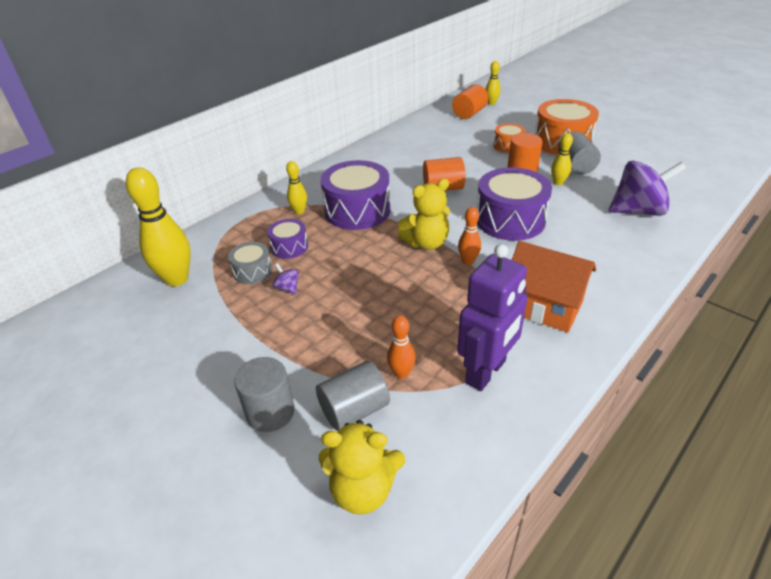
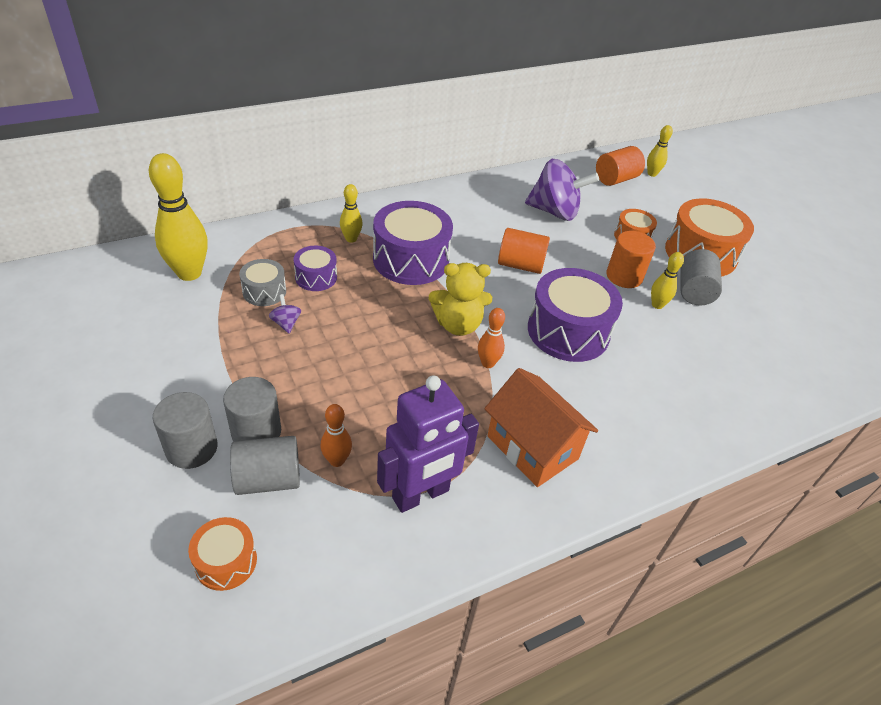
camera: 15 degrees right, 5 degrees up
(319, 378) = (256, 432): none -> grey cylinder
(363, 489) = (226, 561): yellow teddy bear -> orange drum
(638, 211) = (726, 375): purple spinning top -> purple spinning top (555, 212)

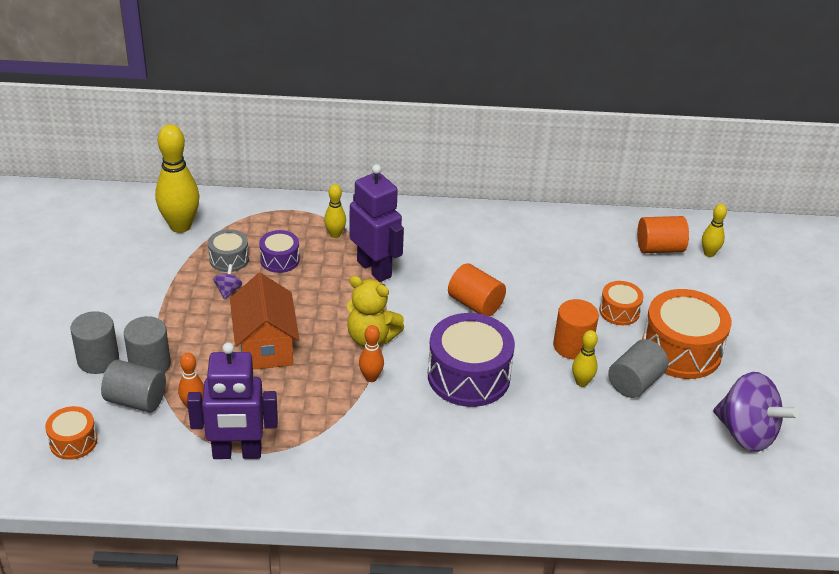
camera: 30 degrees right, 5 degrees down
(411, 260) = (374, 269): purple drum -> purple robot
(532, 447) = (353, 454): orange house -> orange house (265, 346)
(555, 212) = (557, 263): purple spinning top -> purple spinning top (746, 433)

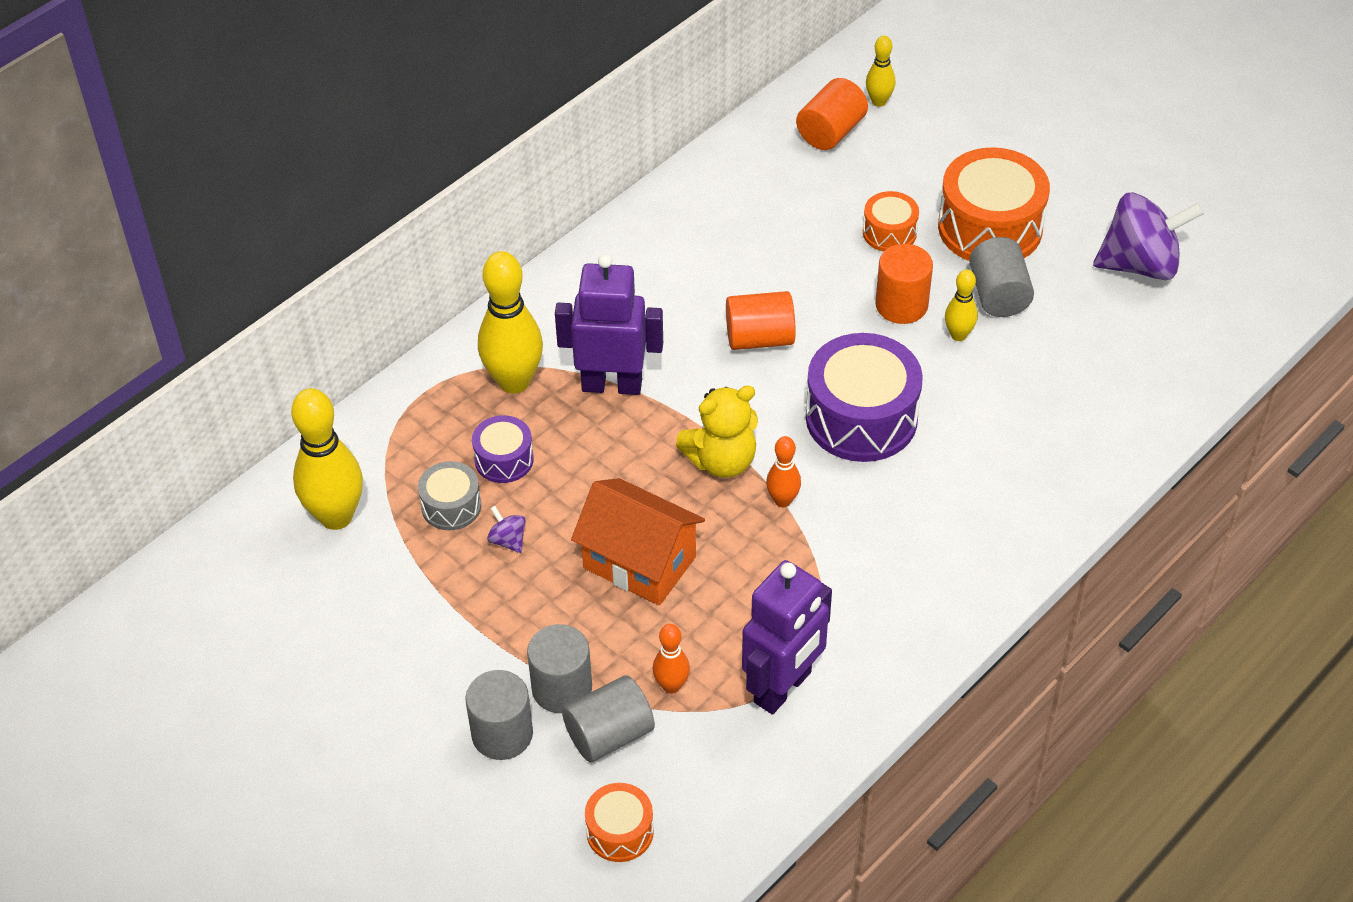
camera: 45 degrees left, 10 degrees up
(335, 234) = (514, 381): yellow bowling pin -> yellow bowling pin, size x1.94

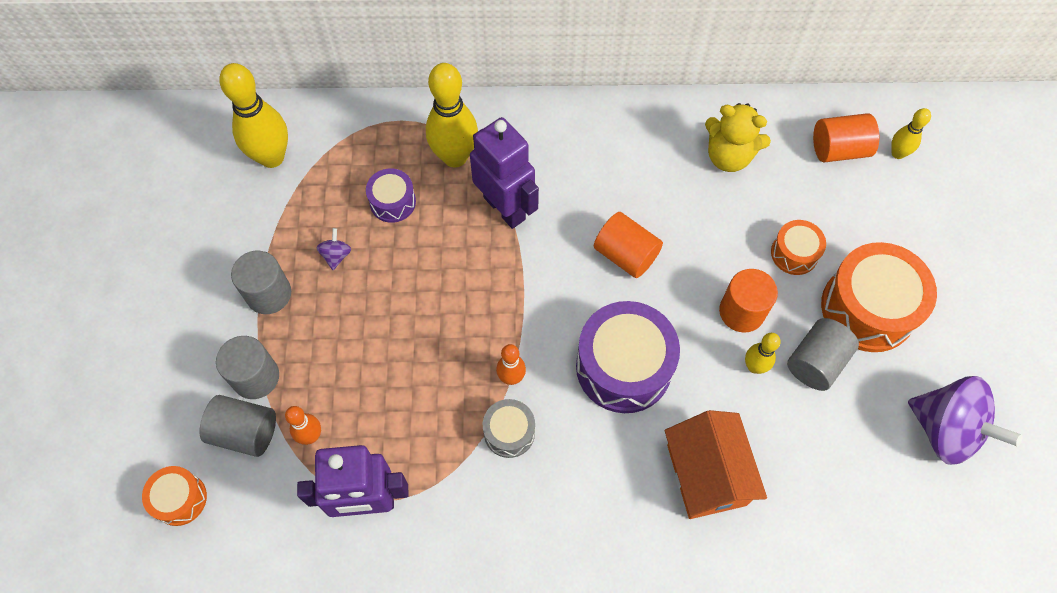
camera: 45 degrees right, 15 degrees up
(451, 506) = (333, 205): grey drum -> grey drum (509, 432)
(502, 734) = (196, 374): grey cylinder -> grey cylinder (269, 294)
(639, 562) = (386, 338): orange house -> orange house (706, 475)
(721, 460) = (507, 316): yellow teddy bear -> yellow teddy bear (728, 156)

